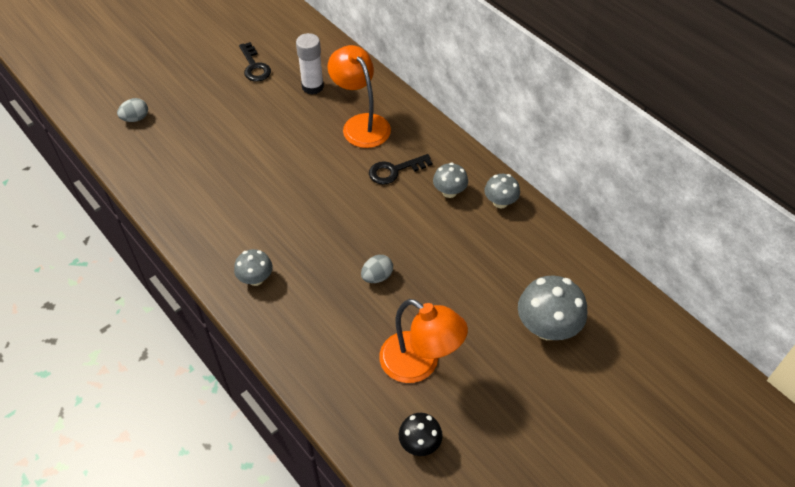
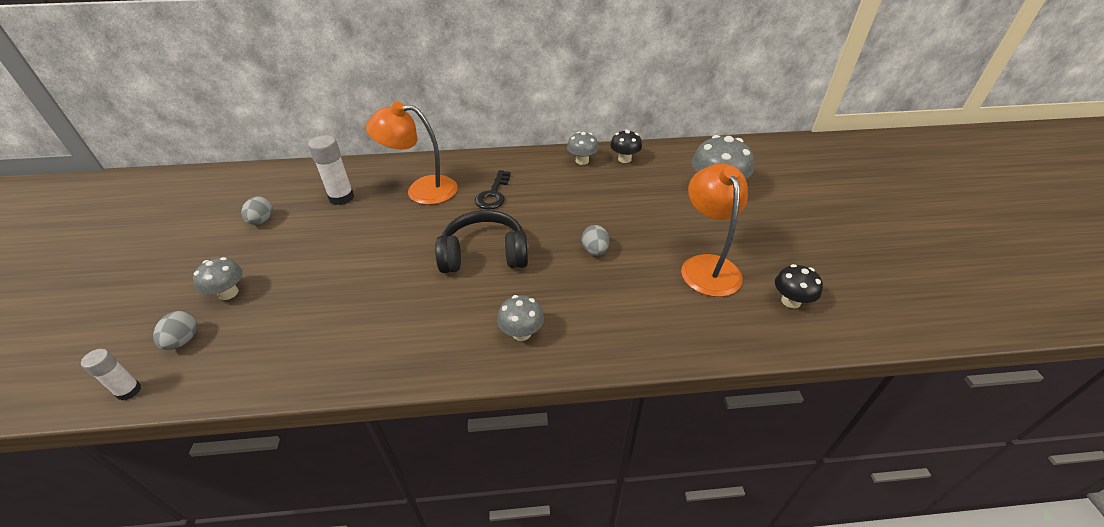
camera: 55 degrees left, 10 degrees down
(91, 127) = (129, 391): none -> white glue stick
(254, 66) = (262, 221): black key -> grey egg
(317, 210) = (484, 254): none -> black headphones
(419, 364) = (707, 266): orange lamp -> orange lamp turned 75 degrees counterclockwise
(449, 192) = (546, 178): grey mushroom -> grey mushroom (228, 293)
(534, 232) = (624, 159): none -> black mushroom

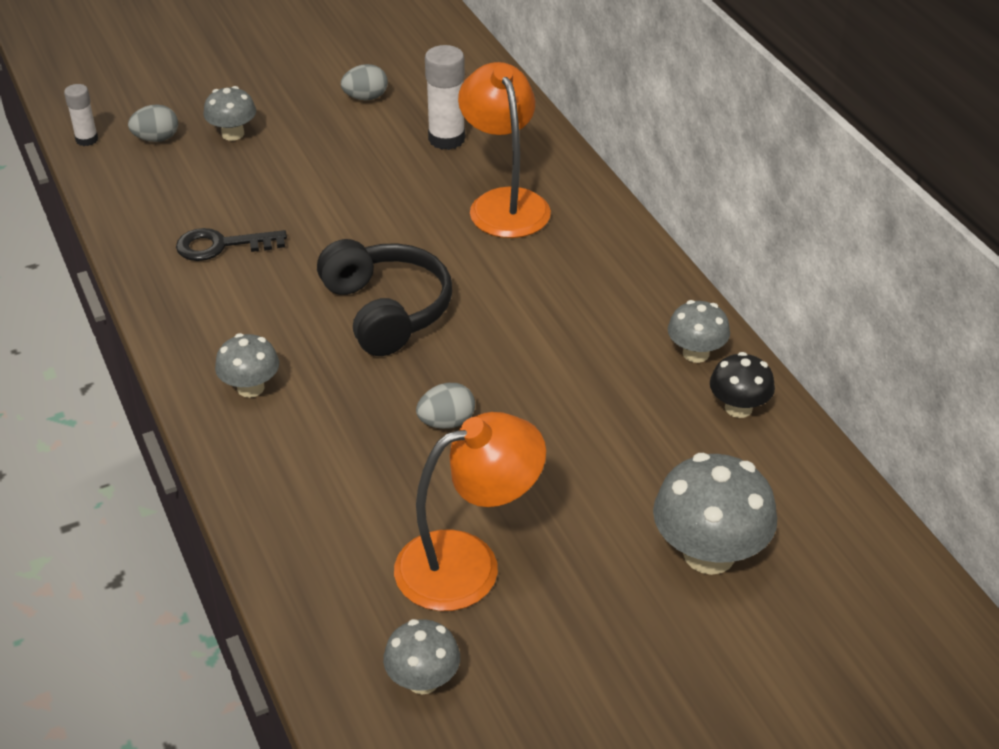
camera: 70 degrees right, 0 degrees up
(493, 194) = (534, 277): black key -> black key (222, 245)
(790, 301) = (423, 680): black mushroom -> grey mushroom

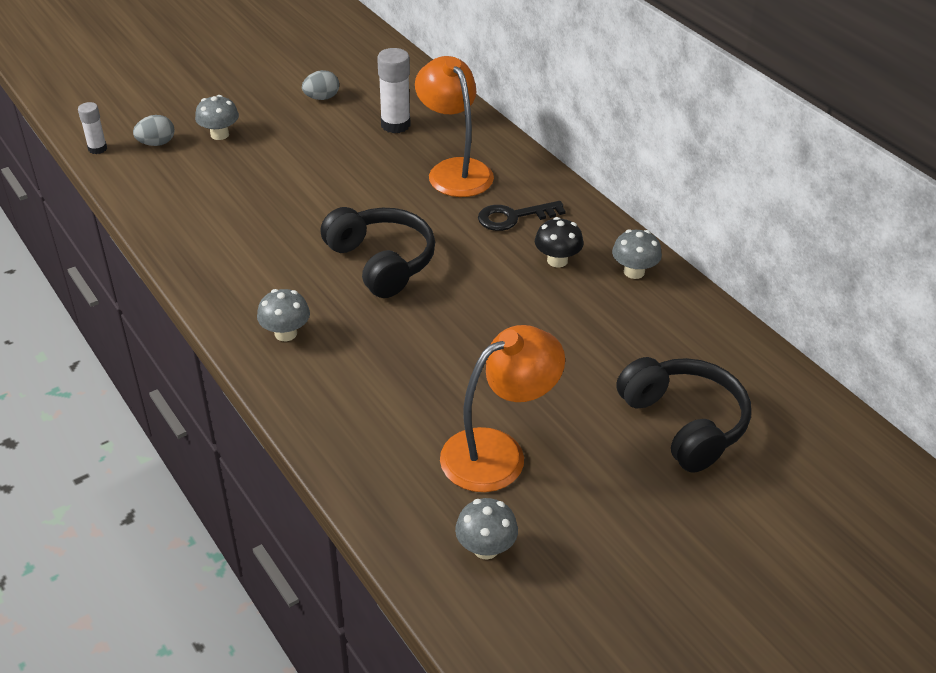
camera: 10 degrees left, 0 degrees up
(222, 245) = (233, 223): black key -> black key (513, 217)
(446, 422) = (452, 344): grey egg -> none
(709, 554) = (684, 423): grey mushroom -> black headphones
(738, 408) = (677, 310): black mushroom -> black mushroom (557, 260)

